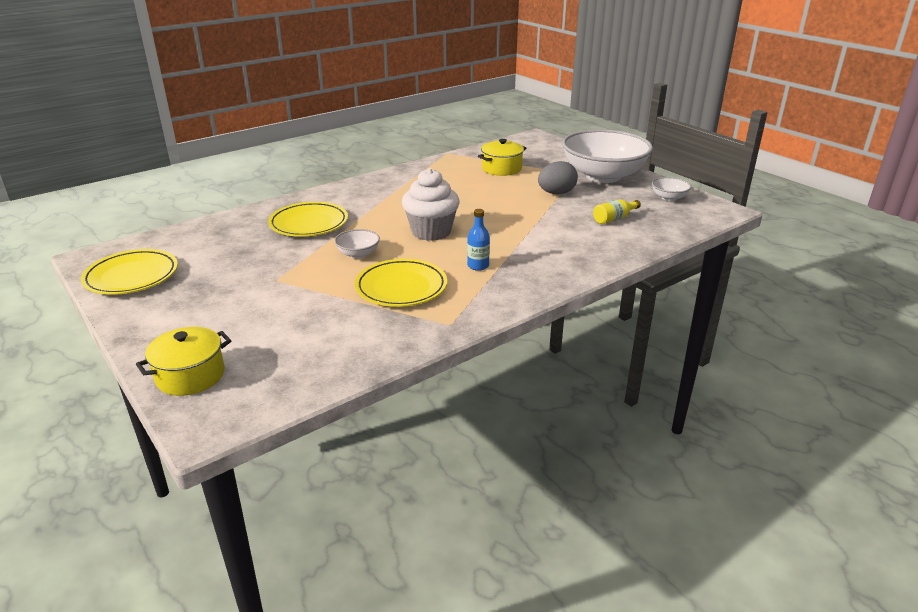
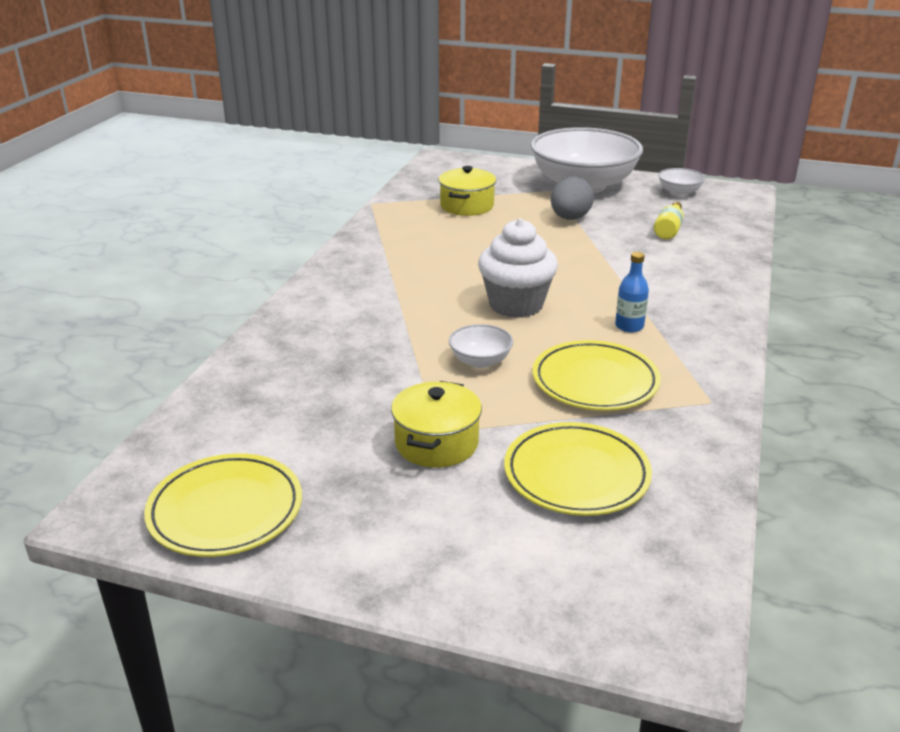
camera: 35 degrees left, 0 degrees up
(190, 376) = (548, 598): yellow pot -> yellow pot (436, 443)
(309, 224) = (353, 345): yellow plate -> yellow plate (576, 474)

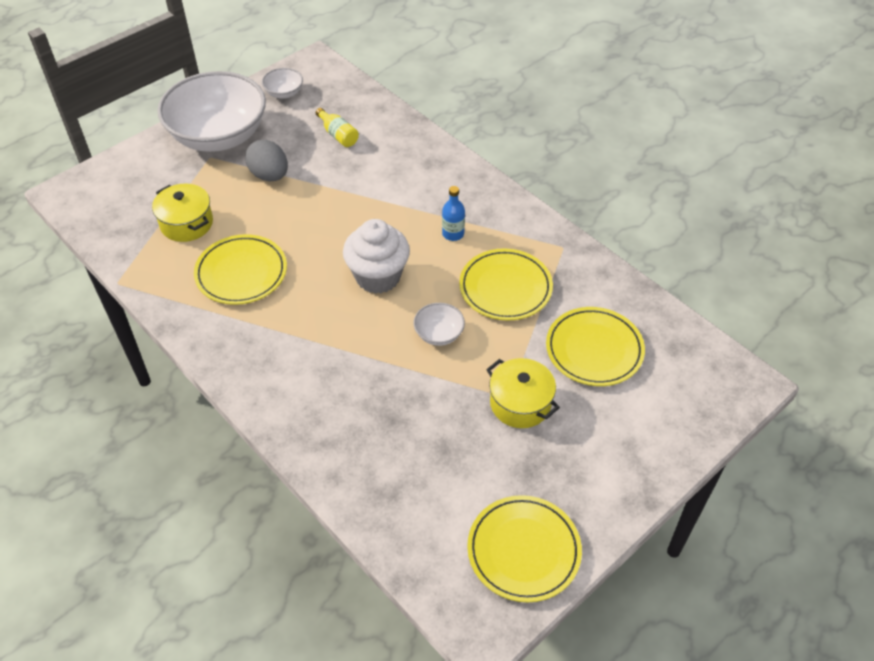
camera: 60 degrees left, 20 degrees up
(440, 243) = (241, 273): none -> yellow plate

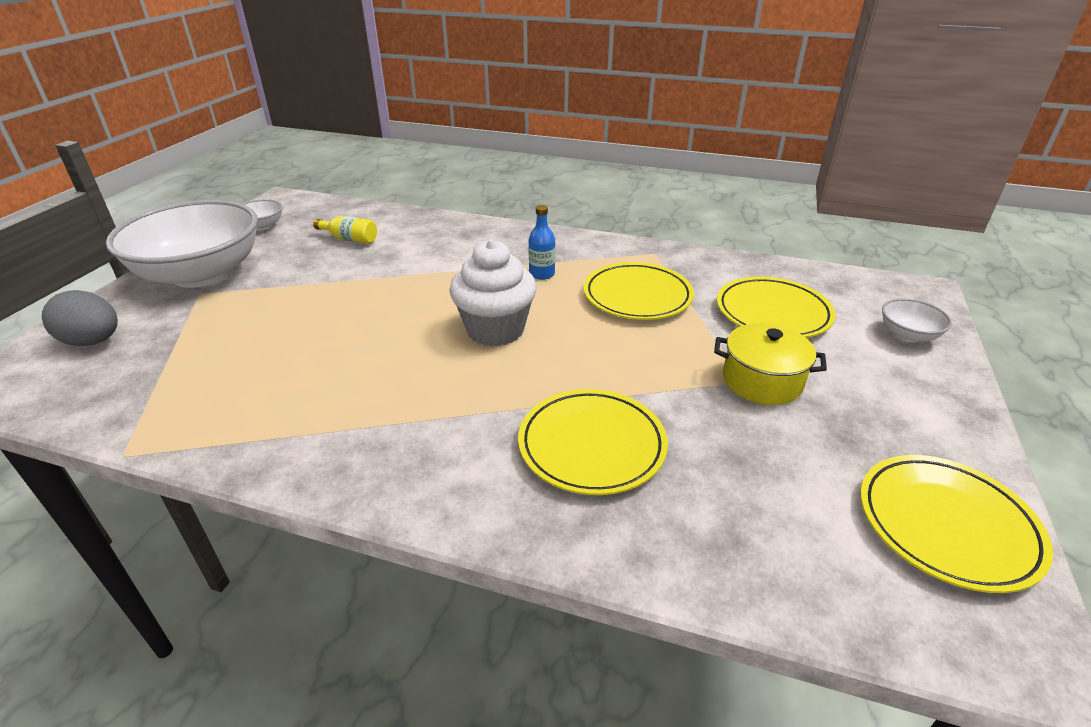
camera: 30 degrees left, 15 degrees down
(187, 223) = (204, 359): yellow pot -> none
(241, 273) = (317, 381): yellow plate -> yellow plate (592, 445)
(269, 175) = (291, 288): grey egg -> grey egg (93, 341)
(439, 334) = (612, 354): white bowl -> white bowl (908, 335)

